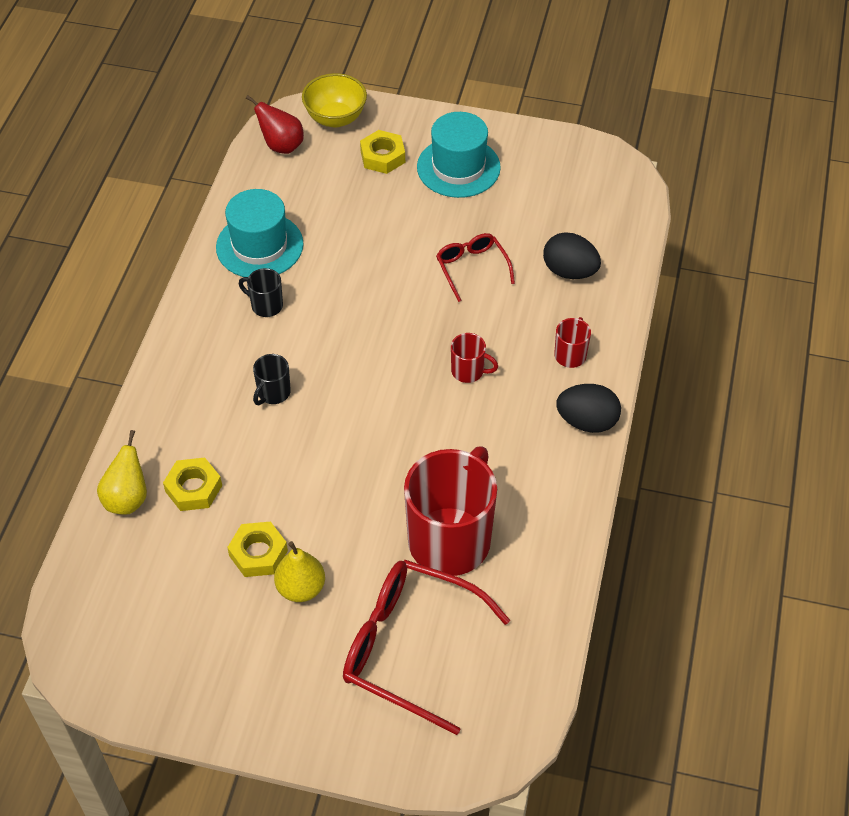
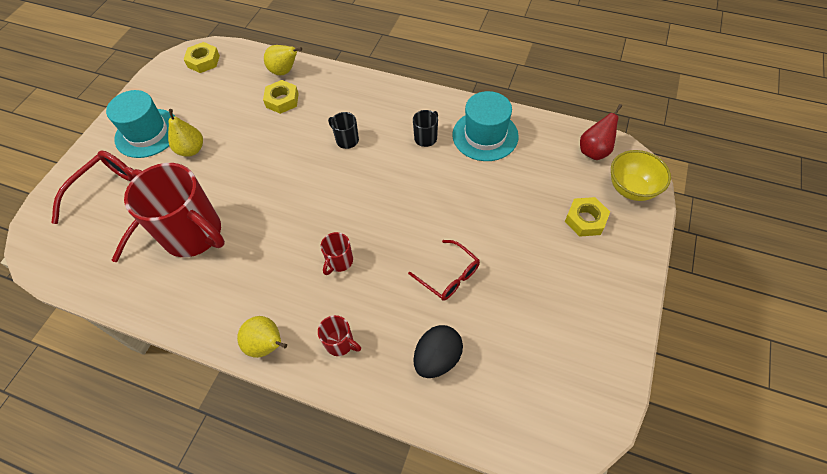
camera: 100 degrees right, 5 degrees up
(258, 553) = (224, 130): yellow nut -> yellow nut (203, 61)
(458, 167) = (574, 278): turquoise hat -> turquoise hat (147, 133)
(472, 268) = (449, 276): red glasses -> red glasses turned 60 degrees clockwise
(587, 421) = (267, 345): black egg -> yellow pear

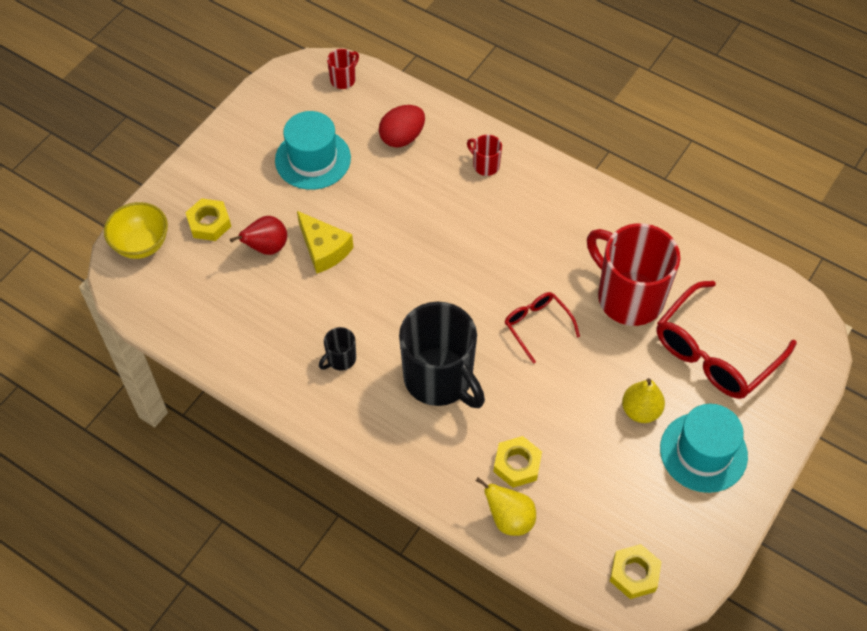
camera: 170 degrees left, 0 degrees up
(267, 345) = (552, 177): yellow pear -> none
(339, 261) = (474, 235): red mug -> red mug (343, 79)
(346, 140) = (440, 379): black mug -> black mug, size x2.35
(437, 358) = (402, 137): black egg -> red egg
(449, 276) = (368, 200): red glasses -> red glasses (537, 326)
(472, 219) = (324, 249): none -> yellow cheese
(485, 135) = (268, 346): turquoise hat -> turquoise hat (313, 159)
(594, 151) = (153, 296): red pear -> red pear (266, 248)

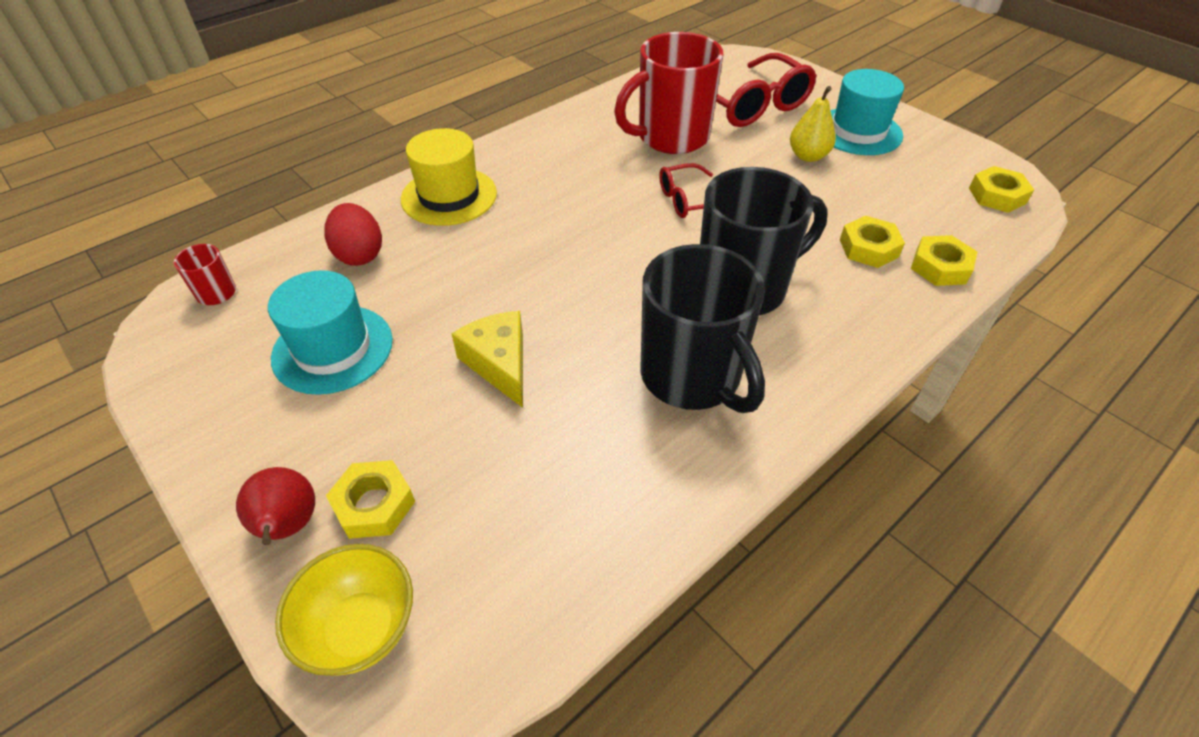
camera: 75 degrees left, 10 degrees down
(266, 248) = (464, 431): red pear -> red pear (288, 526)
(324, 249) = (499, 364): yellow cheese -> yellow cheese turned 90 degrees counterclockwise
(340, 359) = (692, 377): black mug -> black mug, size x2.35
(485, 165) = (449, 196): red mug -> yellow hat
(509, 519) = (940, 267): yellow pear -> yellow nut

